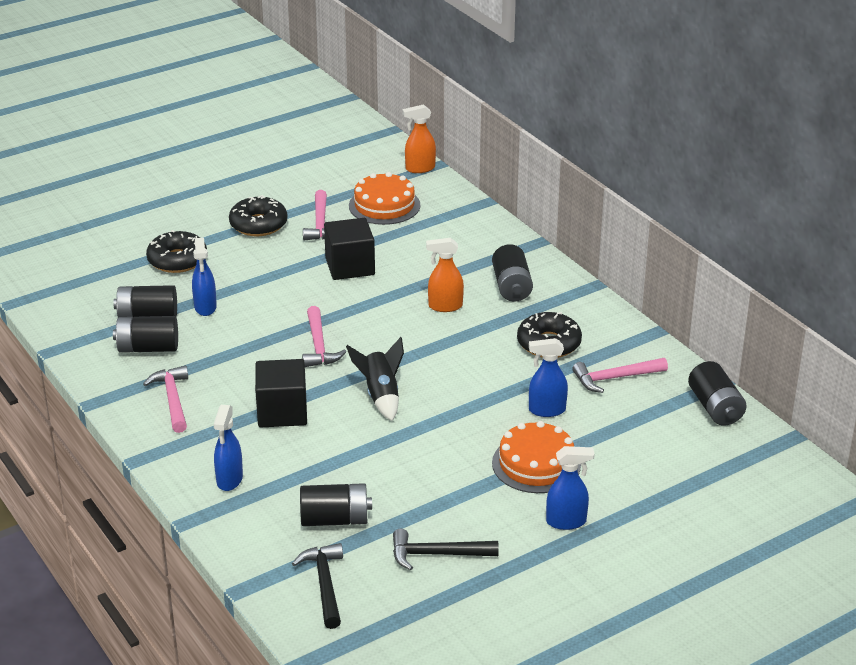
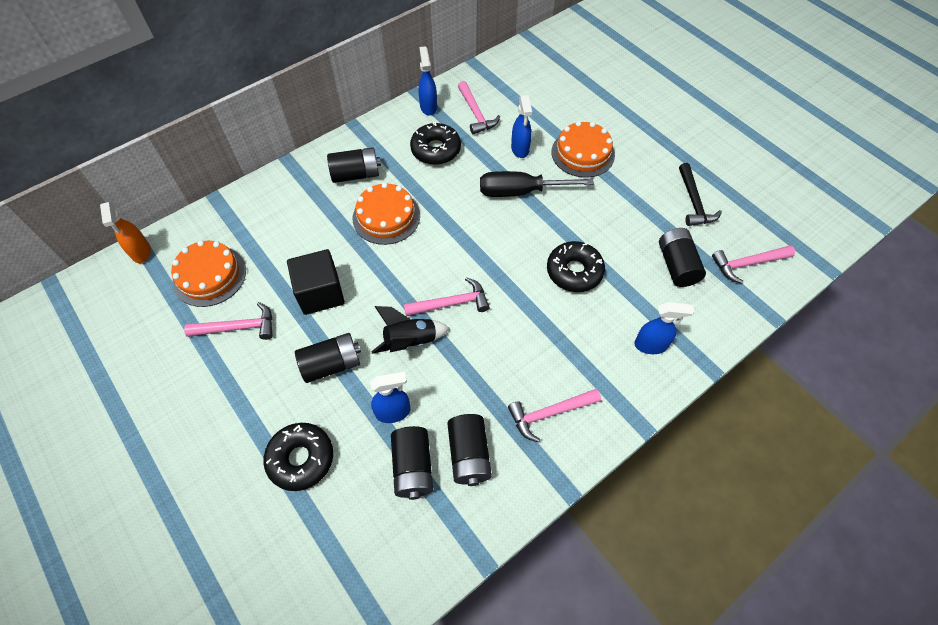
camera: 95 degrees left, 25 degrees up
(258, 224) = (233, 386): black donut -> black donut (574, 271)
(282, 412) = (552, 319): black cube -> none
(324, 585) = (748, 264): black hammer -> pink hammer
(381, 396) = (518, 250): black rocket -> black rocket (410, 342)
(445, 306) = (386, 217): orange spray bottle -> orange cake
(472, 405) = (521, 192): none -> black screwdriver
(566, 522) = (639, 136): blue spray bottle -> blue spray bottle (428, 107)
(715, 408) = (503, 66): black battery -> black battery (331, 364)

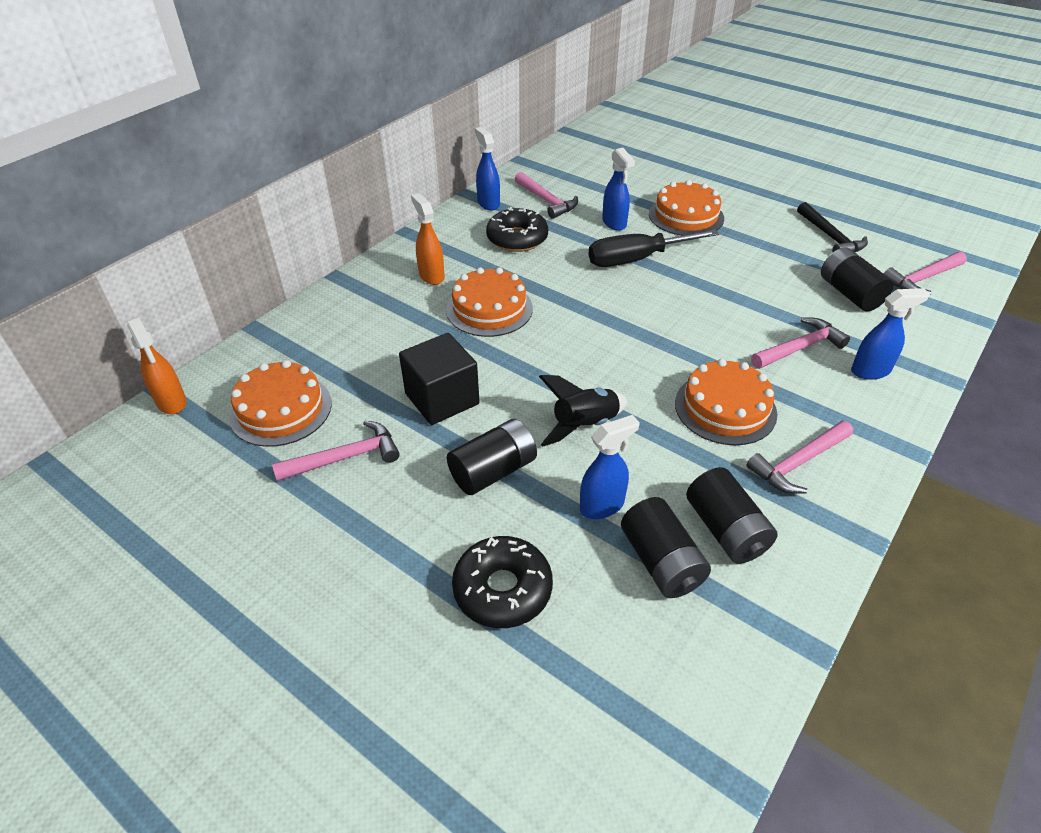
camera: 15 degrees left, 15 degrees down
(356, 174) = (431, 276): black battery -> orange spray bottle
(451, 303) = (614, 377): pink hammer -> pink hammer (799, 348)
(520, 352) = (725, 408): none -> orange cake
(574, 271) = (741, 320): black donut -> none

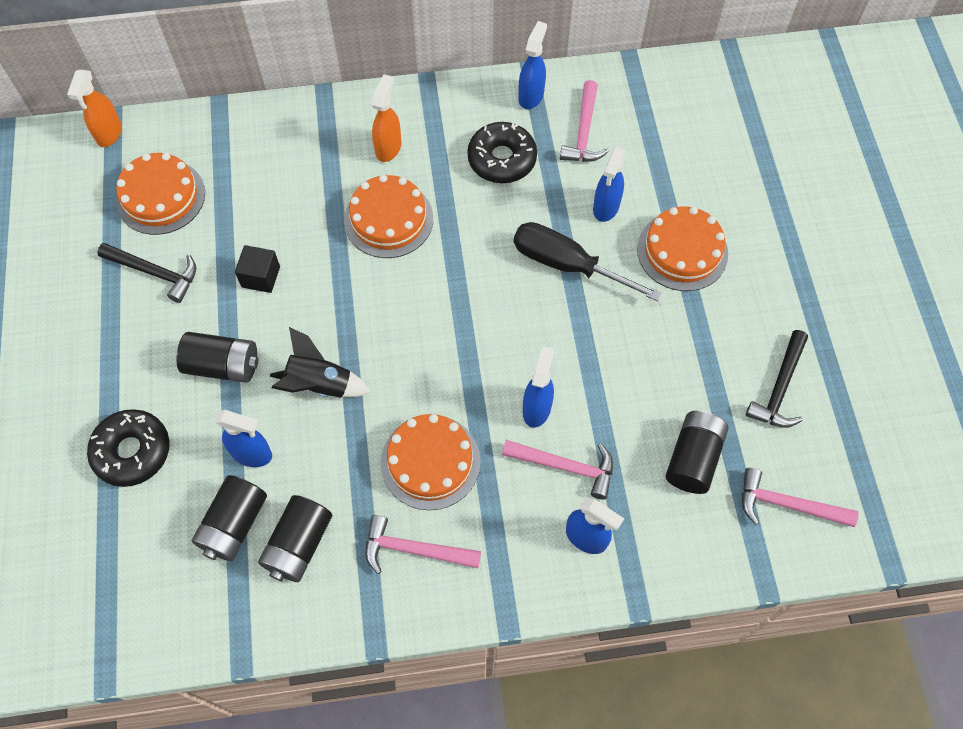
camera: 45 degrees right, 20 degrees up
(345, 457) = (155, 272): pink hammer -> black hammer
(442, 399) = (261, 277): black cube -> black cube, size x0.61
(736, 333) = (537, 408): none -> blue spray bottle

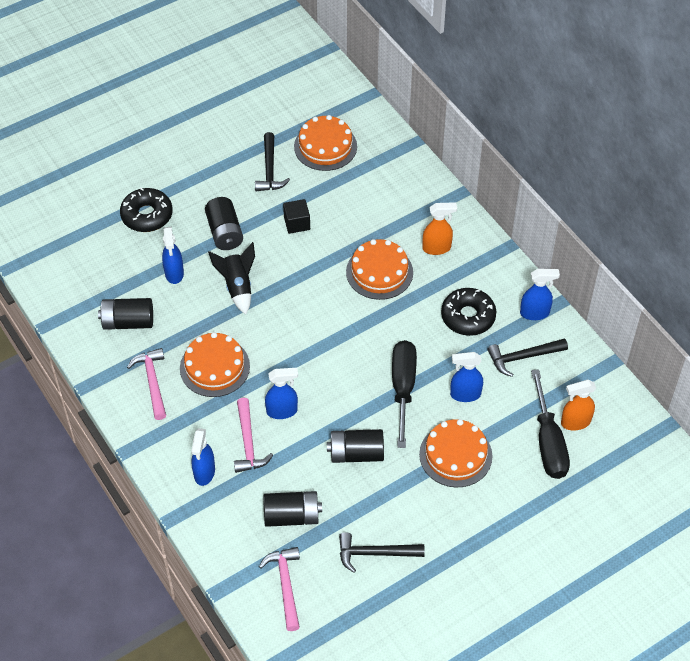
camera: 65 degrees right, 10 degrees down
(109, 134) = (356, 99): orange spray bottle -> orange spray bottle (575, 422)
(234, 525) = (125, 285): black battery -> black battery (356, 454)
(584, 132) = (523, 357): pink hammer -> black hammer
(703, 157) = (548, 441): none -> black screwdriver

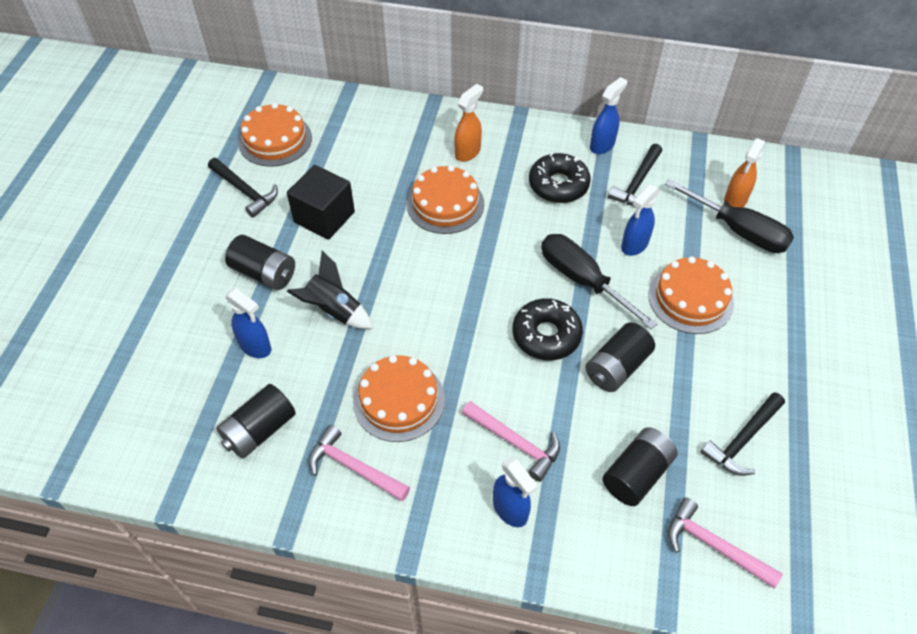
camera: 45 degrees left, 0 degrees up
(147, 215) = (164, 315): black donut -> black donut (546, 335)
(282, 411) = (509, 386): blue spray bottle -> none
(297, 223) = (324, 217): black cube -> black cube, size x1.64

